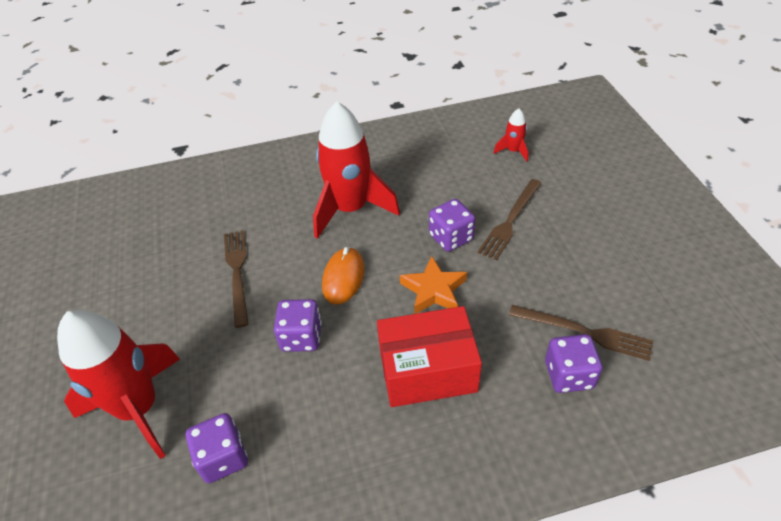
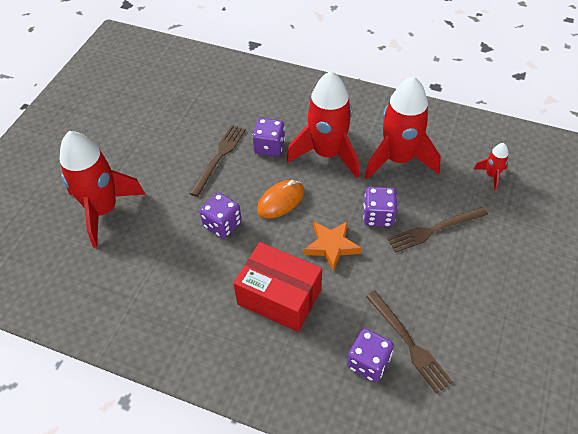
camera: 35 degrees right, 5 degrees up
(223, 458) = (123, 269): purple dice -> purple dice (269, 147)
(422, 179) = (398, 159): none -> red rocket

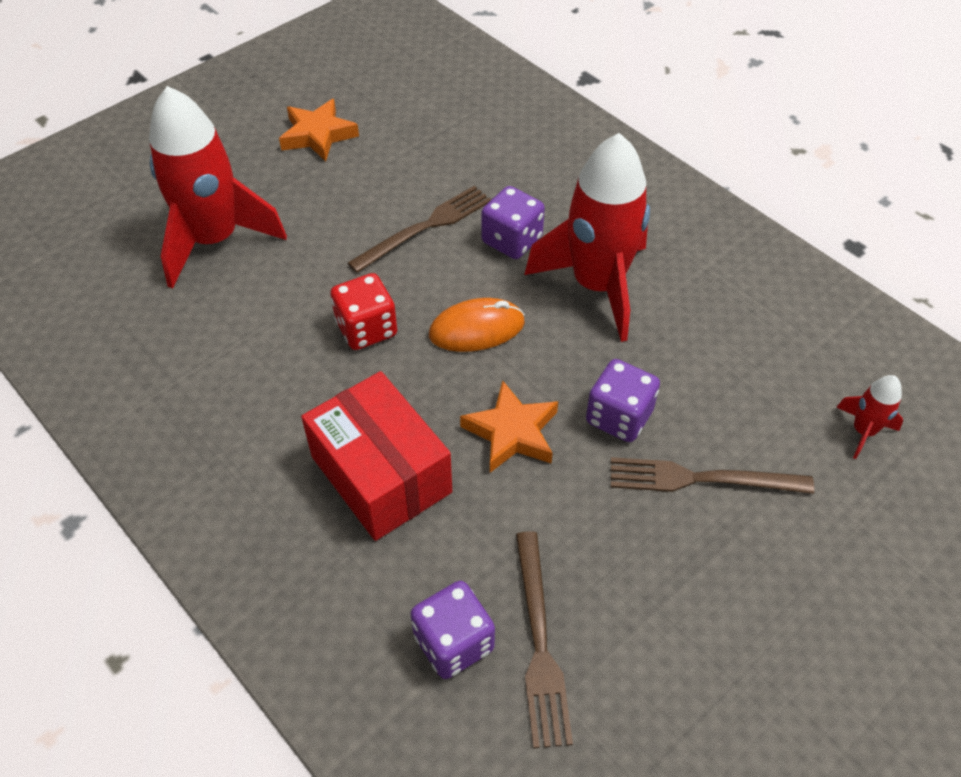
camera: 25 degrees right, 0 degrees up
(125, 128) = (318, 135): none -> orange star
(222, 224) = (366, 329): purple dice -> red dice
(398, 159) = (710, 340): red rocket -> none

